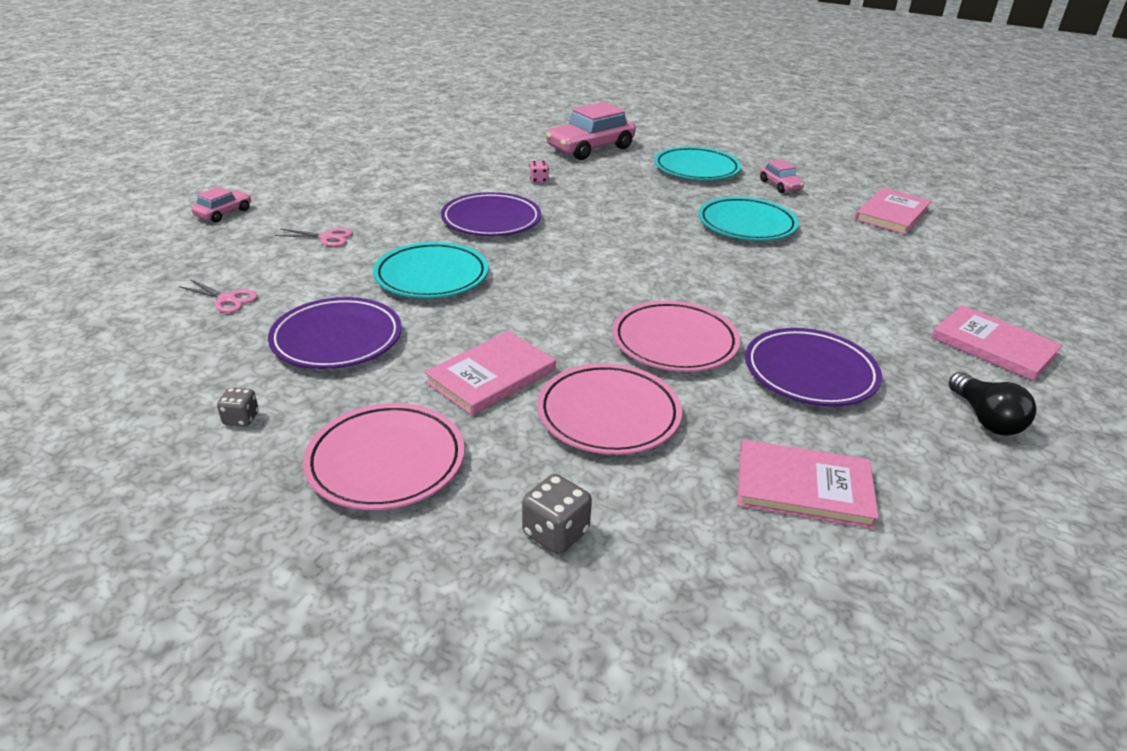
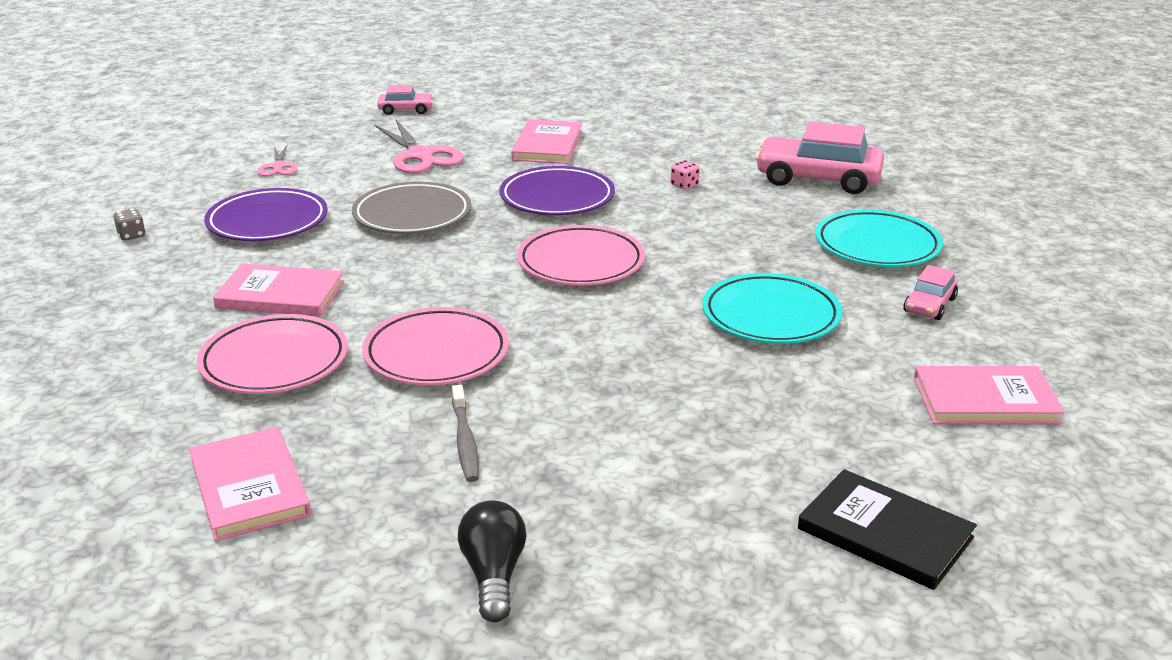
camera: 55 degrees right, 5 degrees down
(327, 238) = (420, 156): pink scissors -> pink scissors, size x1.84
(386, 462) = (125, 300): pink plate -> pink plate (581, 263)
(431, 276) = (412, 215): turquoise plate -> grey plate
(555, 533) = (92, 392): grey dice -> none
(810, 373) = (465, 441): purple plate -> grey toothbrush
(985, 419) = (493, 575): black light bulb -> black light bulb turned 135 degrees clockwise
(993, 346) = (687, 552): pink book -> pink book (547, 145)
(1004, 287) = (885, 533): none -> black book

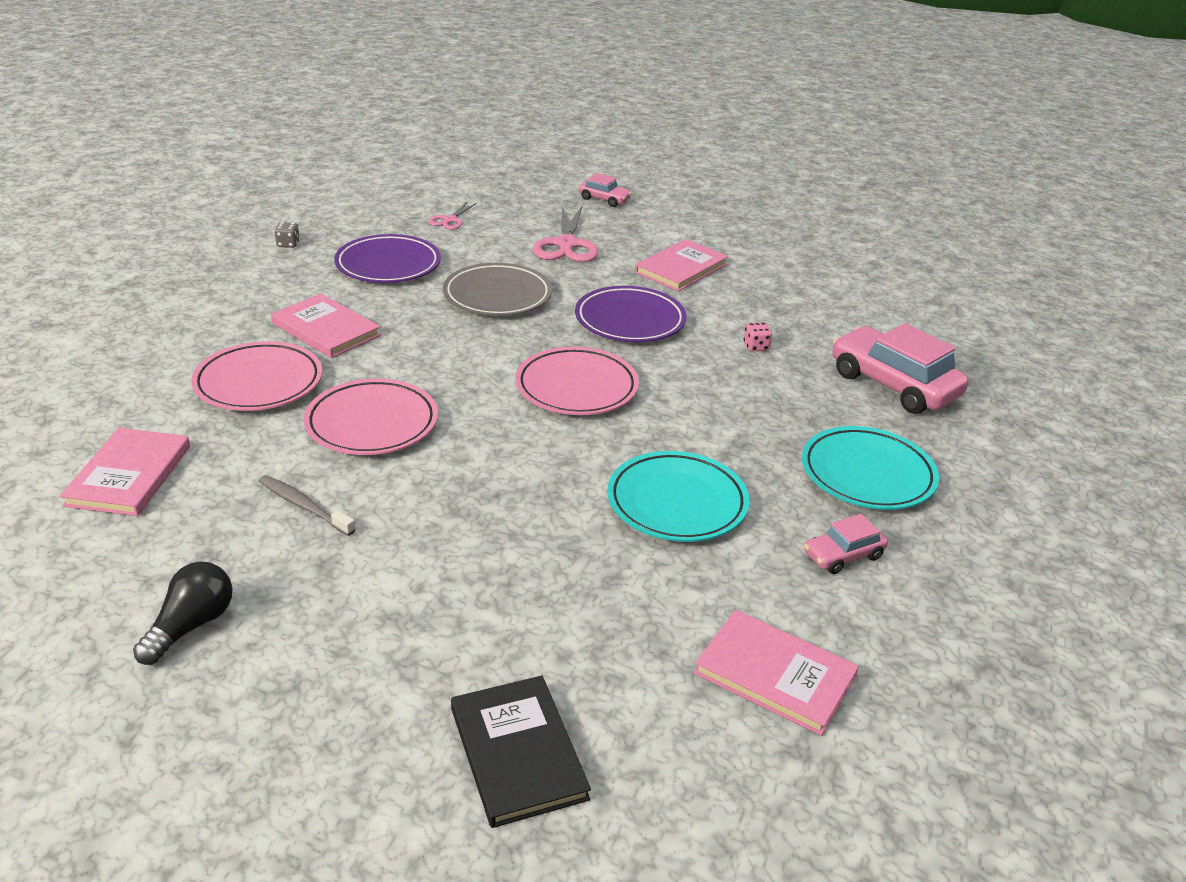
camera: 30 degrees right, 5 degrees up
(465, 441) = (304, 506): grey toothbrush -> grey toothbrush turned 105 degrees clockwise

